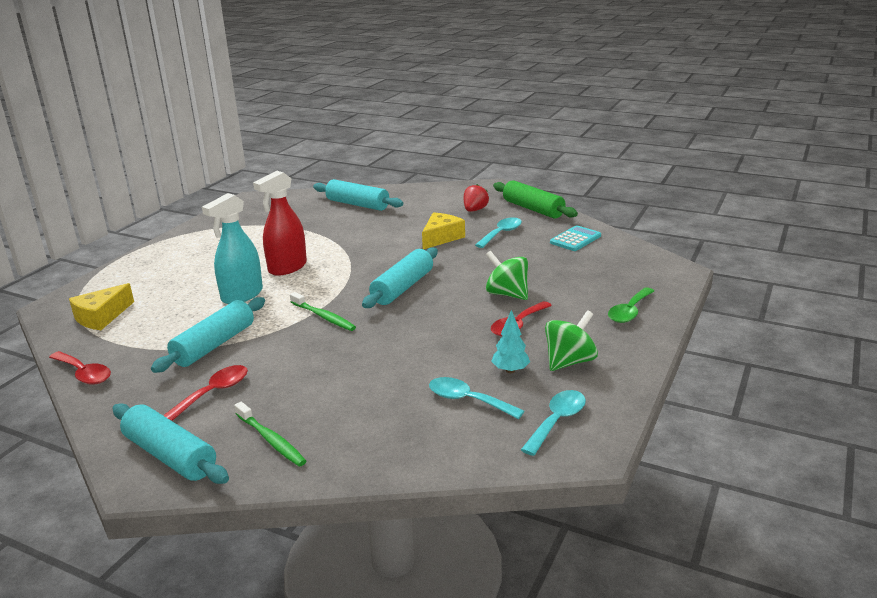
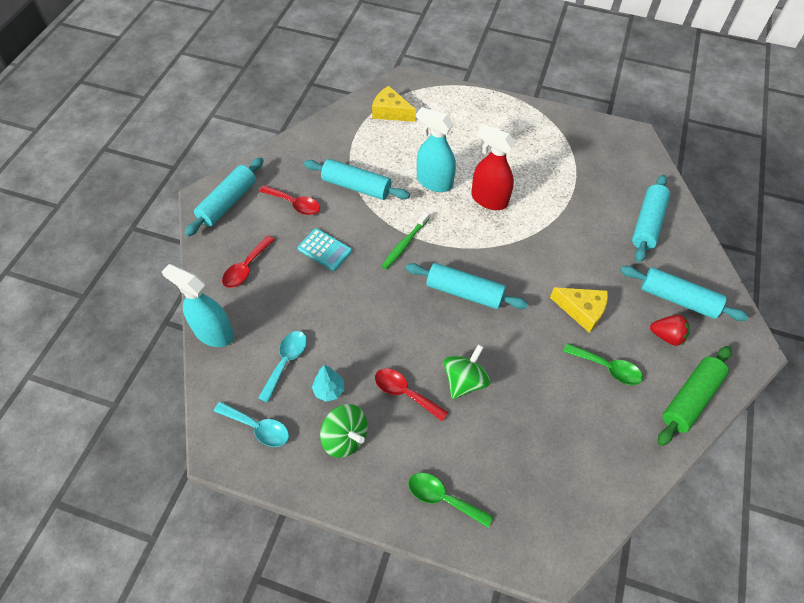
camera: 80 degrees right, 30 degrees up
(84, 374) = (316, 130): red spoon -> red spoon (246, 268)
(271, 440) = (241, 249): green toothbrush -> none
(410, 462) = (214, 333): none -> turquoise spray bottle
(440, 203) = (678, 299): none -> turquoise rolling pin
(501, 233) = (607, 368): turquoise spoon -> green spoon
(575, 239) = (611, 448): turquoise calculator -> turquoise calculator (324, 250)

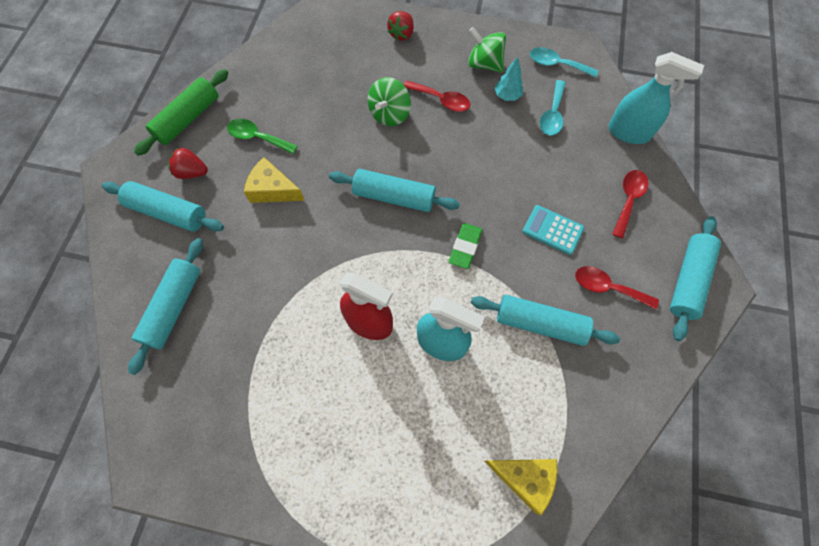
camera: 175 degrees right, 10 degrees up
(405, 244) = (465, 247): green toothbrush -> green eraser
(442, 498) = (402, 34): green spoon -> red strawberry

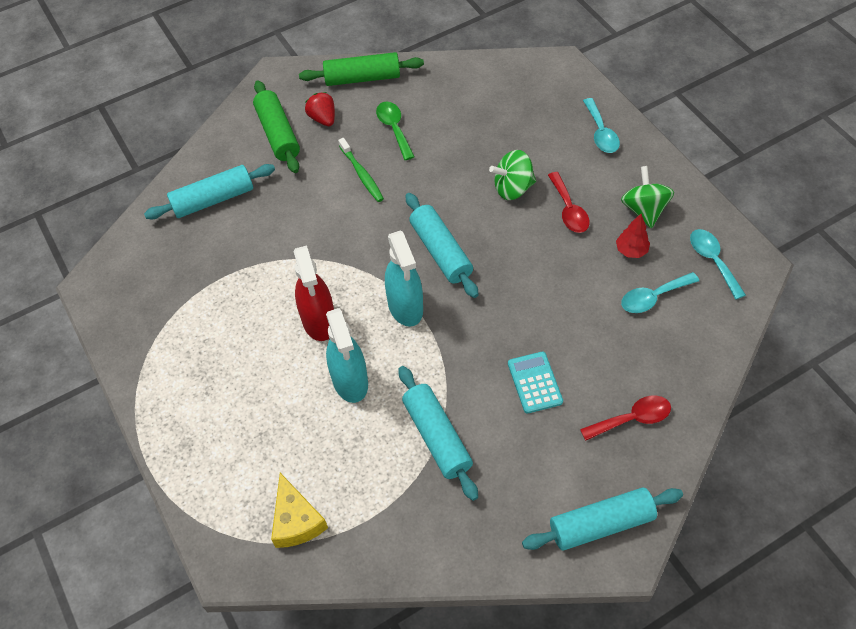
camera: 50 degrees right, 10 degrees down
(168, 212) = (278, 134): turquoise rolling pin -> green rolling pin
(272, 189) = (362, 174): yellow cheese -> green toothbrush
(402, 34) = (601, 133): red strawberry -> turquoise spoon
(465, 247) = (449, 333): green eraser -> none
(507, 96) = (631, 251): turquoise tree -> red tree
(607, 287) = (524, 463): red spoon -> none
(629, 132) = (707, 369): turquoise spray bottle -> turquoise spray bottle (405, 307)

